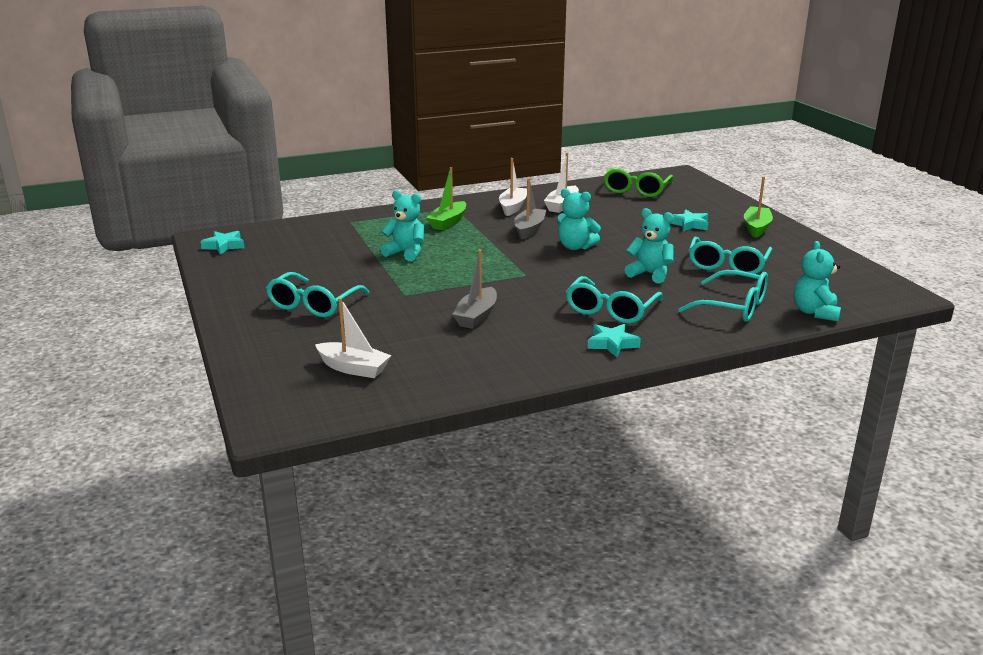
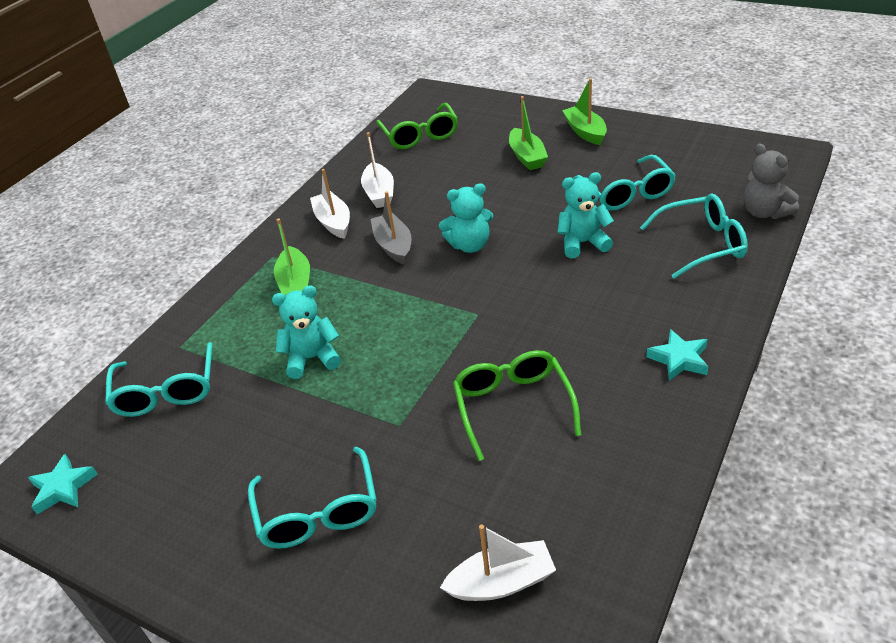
camera: 35 degrees left, 15 degrees up
(476, 316) = (513, 406): grey boat -> green glasses
(611, 310) = (617, 313): turquoise glasses -> turquoise glasses (166, 391)
(690, 224) = (527, 157): turquoise star -> green boat
(814, 312) = (764, 212): turquoise teddy bear -> grey teddy bear

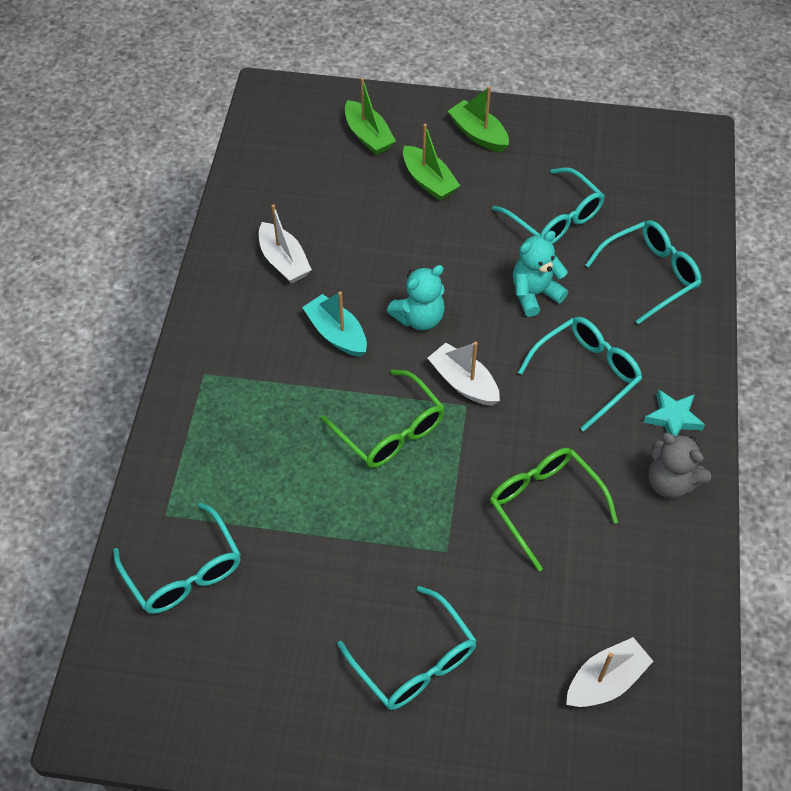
camera: 25 degrees left, 15 degrees up
(63, 488) = (141, 707): turquoise star -> none
(295, 283) = (251, 405): green boat -> green boat (368, 136)
(312, 358) = (320, 496): turquoise teddy bear -> none
(333, 222) = (251, 312): white boat -> white boat (463, 382)
(393, 246) = (336, 334): grey boat -> turquoise boat
(420, 135) = (289, 164): green glasses -> green glasses (390, 430)
(604, 309) = (586, 374): none -> turquoise glasses
(764, 212) = (696, 223): grey teddy bear -> grey teddy bear (670, 482)

